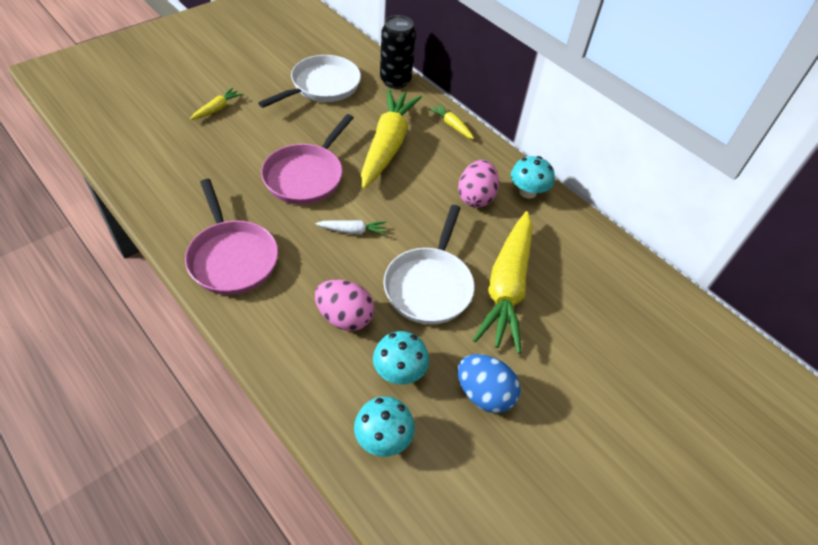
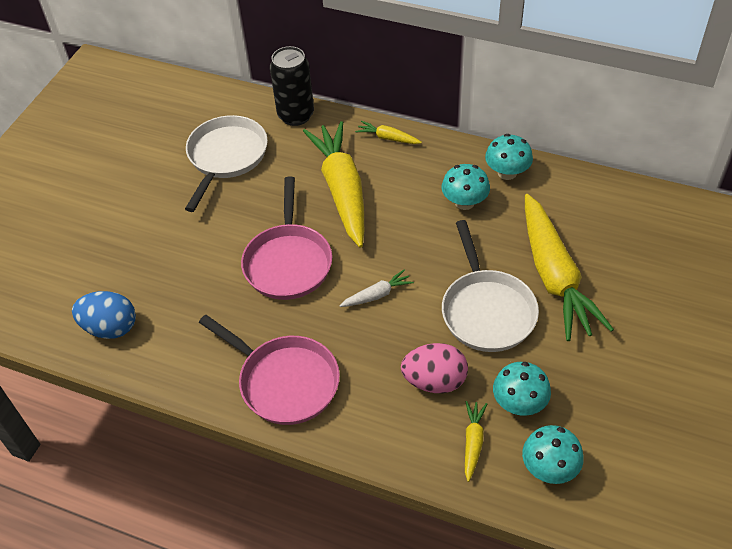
camera: 20 degrees left, 0 degrees up
(217, 109) = (137, 236): yellow carrot -> yellow carrot (473, 442)
(475, 197) = (464, 202): pink egg -> turquoise mushroom
(484, 394) = (603, 383): blue egg -> blue egg (110, 328)

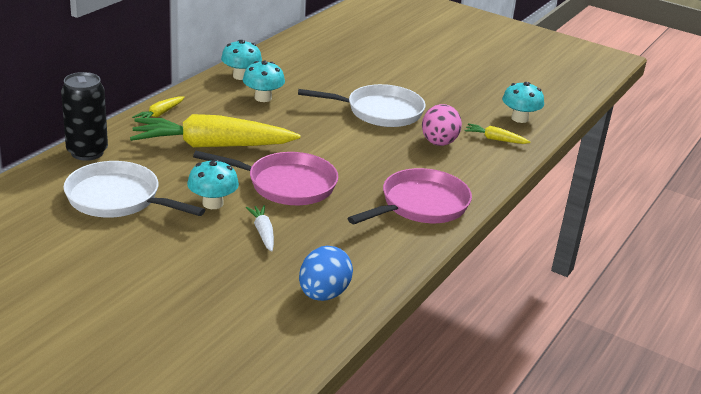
camera: 85 degrees left, 20 degrees down
(377, 295) = (344, 150): white carrot -> white carrot (263, 232)
(519, 403) = (466, 117): turquoise mushroom -> turquoise mushroom (213, 203)
(554, 276) = (358, 82): yellow carrot -> none

